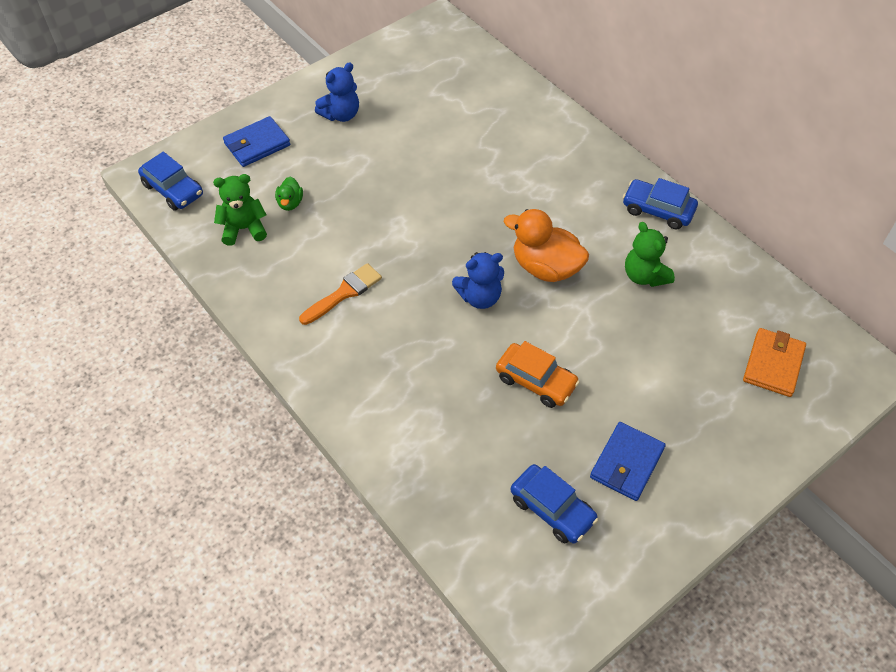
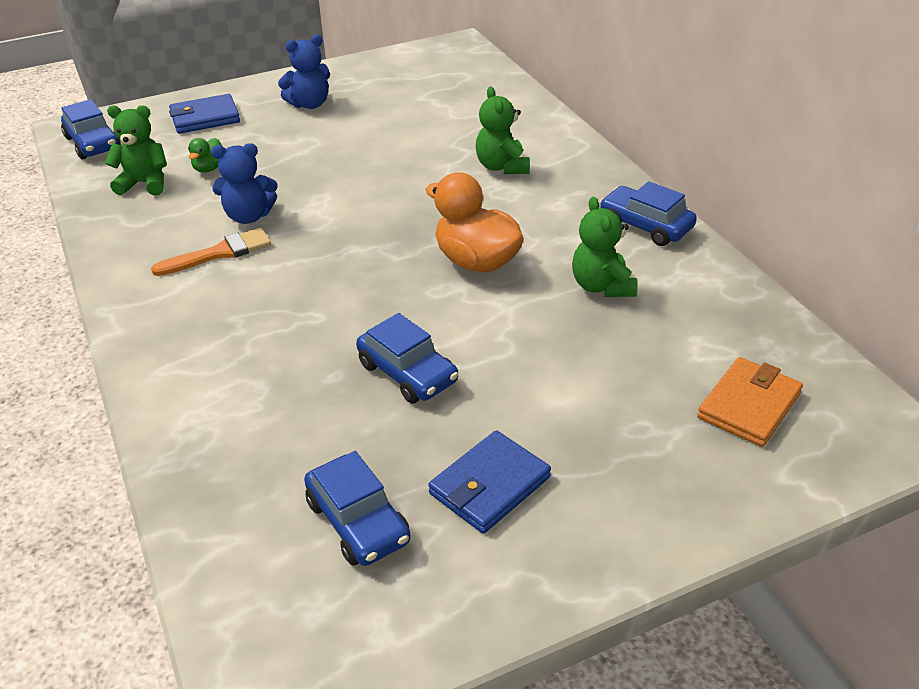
camera: 15 degrees right, 15 degrees down
(479, 297) = (379, 278): blue teddy bear -> blue teddy bear (249, 216)
(529, 164) = (502, 167): none -> green teddy bear
(536, 381) = (407, 373): orange car -> blue car

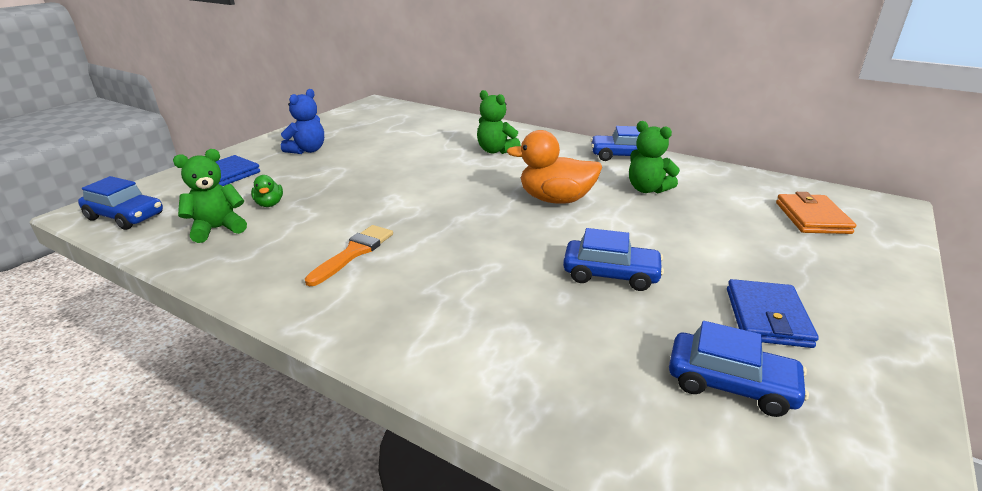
camera: 35 degrees left, 10 degrees down
(249, 216) = (347, 223): blue teddy bear -> none

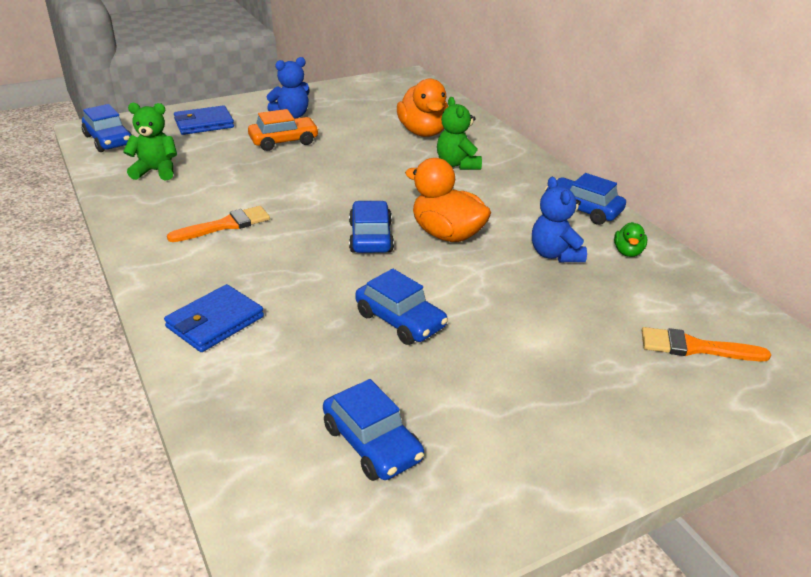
camera: 30 degrees right, 5 degrees up
(269, 204) = (211, 161): green duck -> green duck (628, 252)
(325, 171) = (284, 141): none -> orange car
(439, 136) = (423, 132): none -> orange duck
(500, 220) = (370, 237): none -> blue car
(647, 189) = (555, 254): green teddy bear -> blue teddy bear
(767, 317) = (485, 412): blue wallet -> blue wallet (215, 322)
(812, 218) = (695, 347): orange wallet -> orange brush

